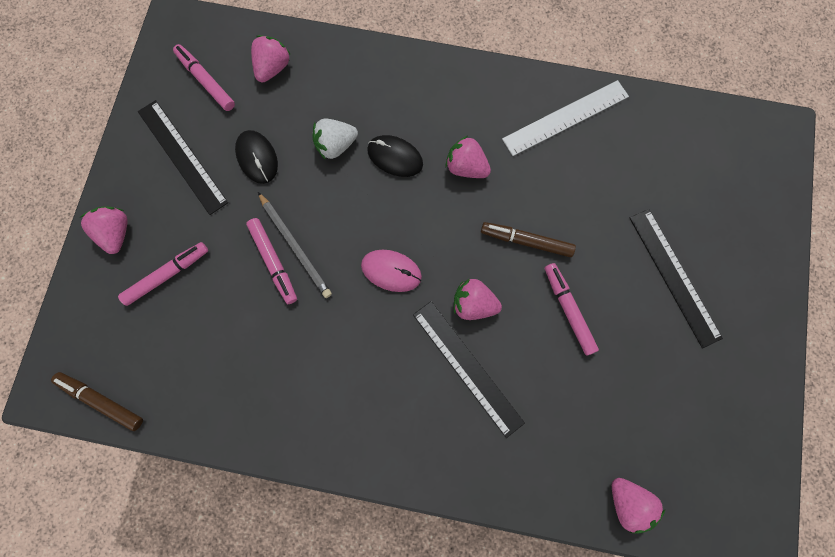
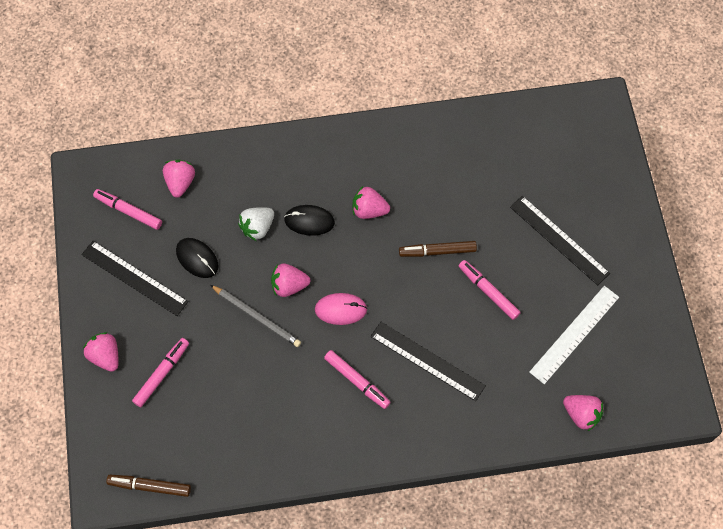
camera: 20 degrees left, 10 degrees down
(273, 262) = (244, 335): pink marker -> pink marker (357, 381)
(473, 304) = (414, 312): pink strawberry -> pink strawberry (289, 285)
(565, 118) = (433, 146): white ruler -> white ruler (574, 334)

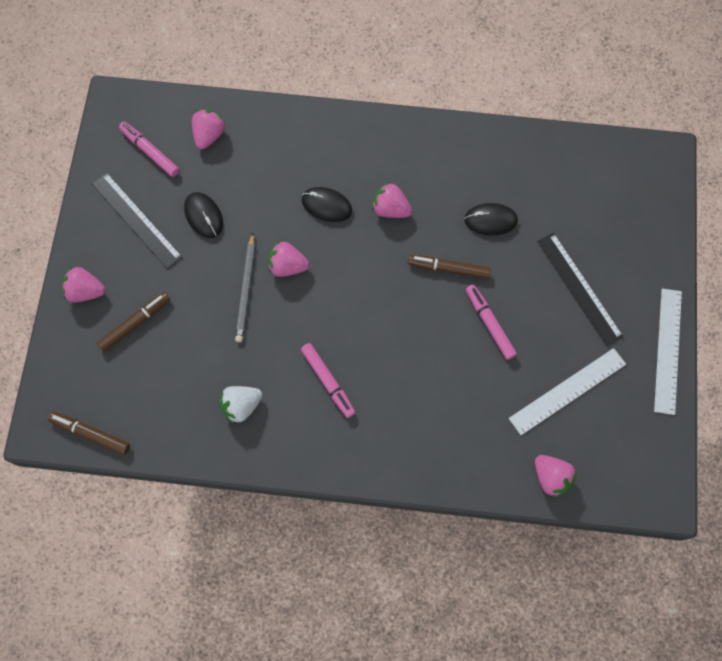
camera: 15 degrees right, 5 degrees up
(105, 356) = (85, 291): pink strawberry -> pink strawberry turned 60 degrees counterclockwise
(162, 374) = (135, 323): pink marker -> brown marker
(257, 228) = (273, 199): white strawberry -> white strawberry (241, 406)
(257, 317) = (246, 290): grey pencil -> grey pencil turned 45 degrees clockwise
(341, 309) = (332, 304): pink mouse -> none
(427, 361) = (406, 379): black ruler -> none
(463, 198) = (490, 220): none -> black mouse
(652, 275) = (668, 350): none -> white ruler

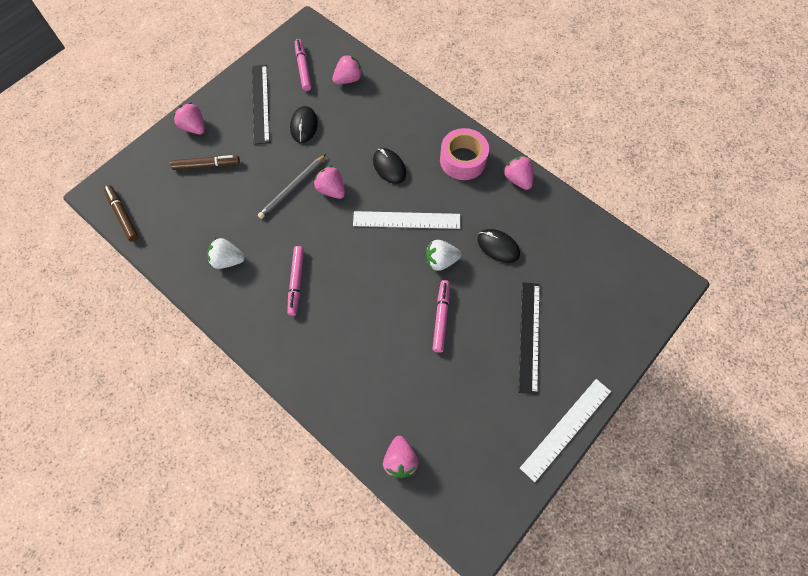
camera: 35 degrees right, 5 degrees down
(390, 209) = (431, 196): pink strawberry -> pink strawberry (517, 179)
(393, 152) = (463, 160): none -> pink tape
(448, 269) = (441, 261): brown marker -> white strawberry
(567, 391) = (462, 405): white ruler -> white ruler (406, 220)

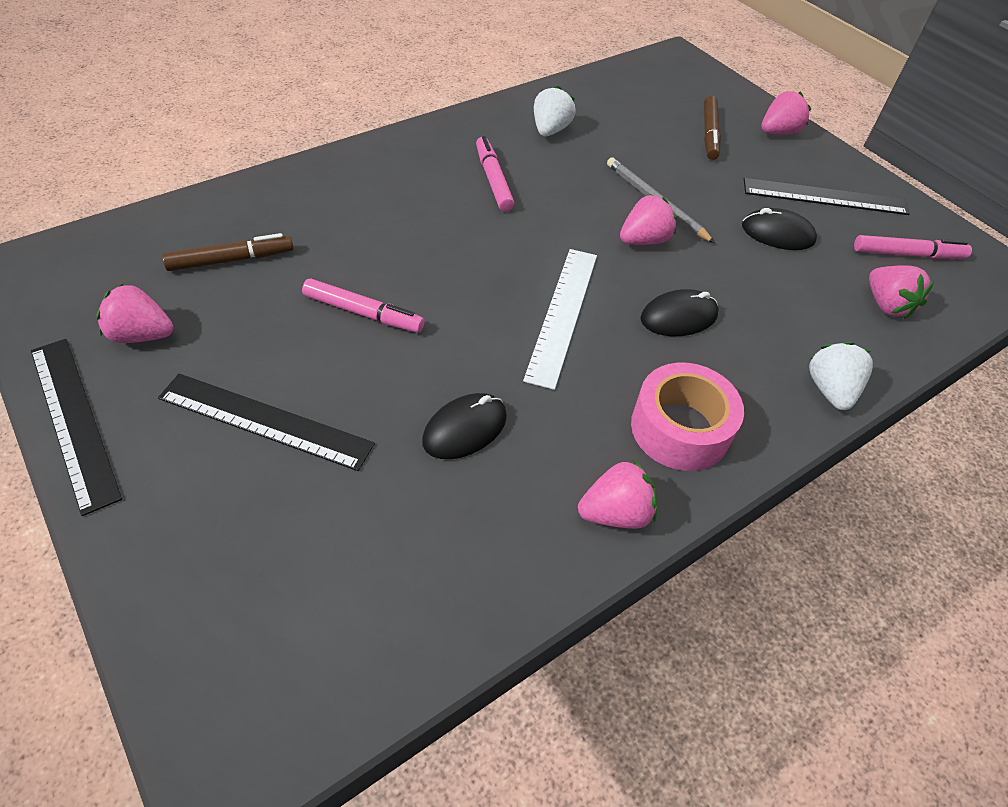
camera: 100 degrees right, 15 degrees down
(123, 215) = (641, 67): brown marker -> brown marker (231, 260)
(296, 282) = (493, 180): pink marker -> pink marker turned 60 degrees clockwise
(400, 460) = (180, 221): pink strawberry -> pink strawberry (142, 335)
(441, 261) = (467, 339): white strawberry -> white strawberry (830, 390)
(566, 429) = (73, 420): white ruler -> black ruler

